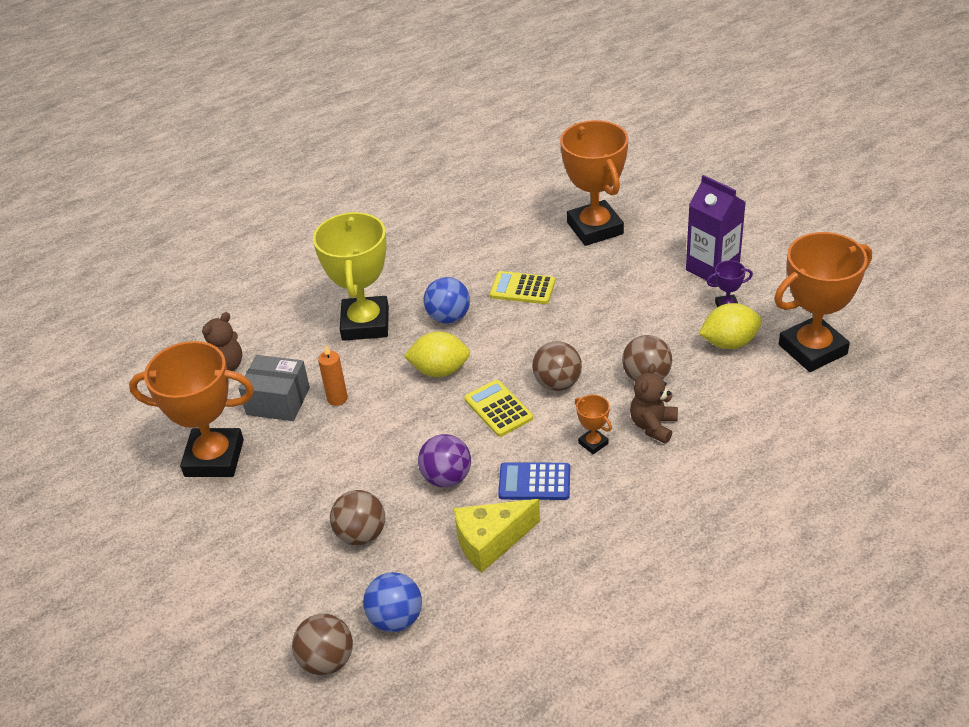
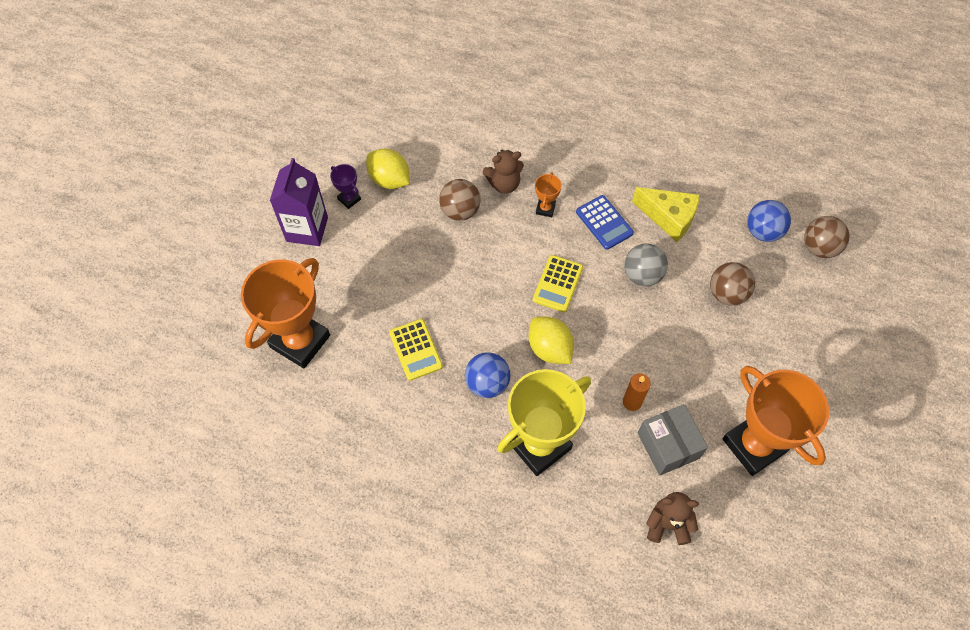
camera: 130 degrees left, 20 degrees up
(446, 478) = (642, 275): purple ball -> grey ball
(557, 383) = (505, 261): brown ball -> none
(812, 349) = (365, 131): orange trophy -> none

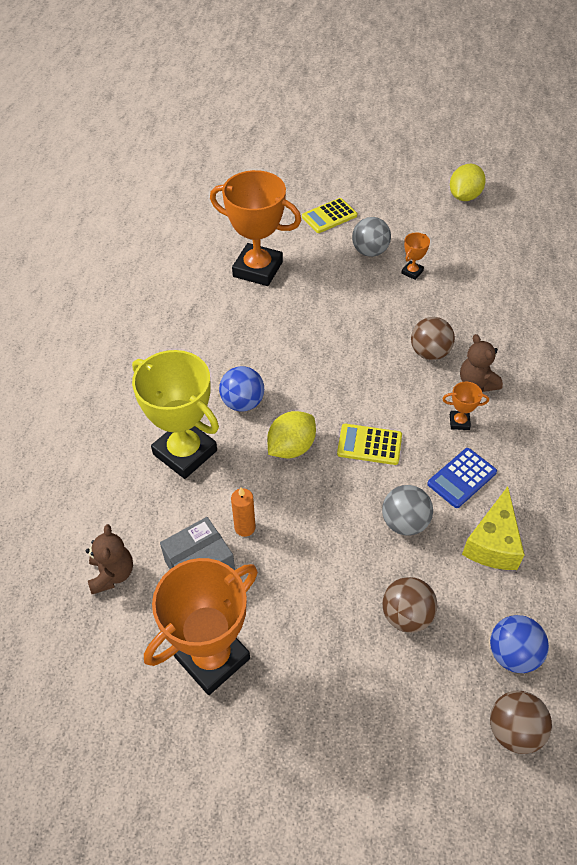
camera: 80 degrees right, 10 degrees down
(307, 229) = (370, 251): purple carton -> grey ball
(349, 199) = (412, 272): purple trophy -> orange trophy
(389, 180) = (445, 295): yellow lemon -> yellow lemon (464, 196)
(415, 350) = (266, 345): yellow calculator -> yellow calculator (329, 216)

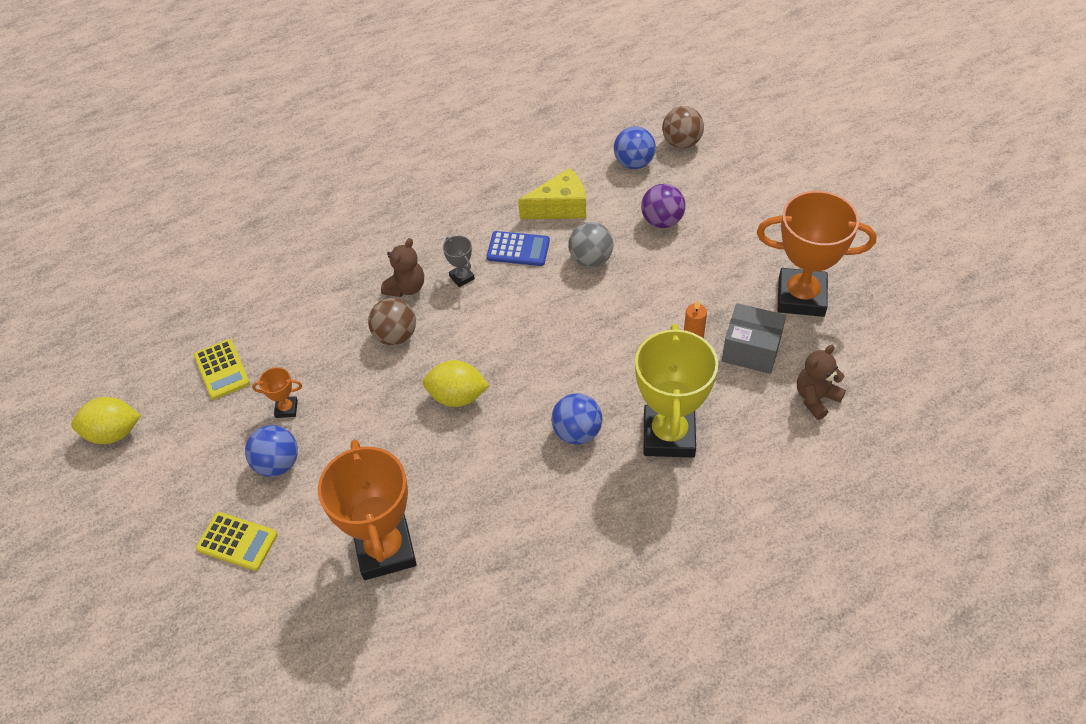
camera: 125 degrees left, 0 degrees up
(291, 447) = (590, 366): yellow lemon -> yellow lemon (457, 396)
(369, 444) = (538, 318): yellow calculator -> yellow calculator (222, 369)
(370, 251) = (277, 464): grey ball -> blue ball
(406, 615) = (662, 221): brown ball -> purple ball
(459, 422) = (462, 277): orange trophy -> grey trophy

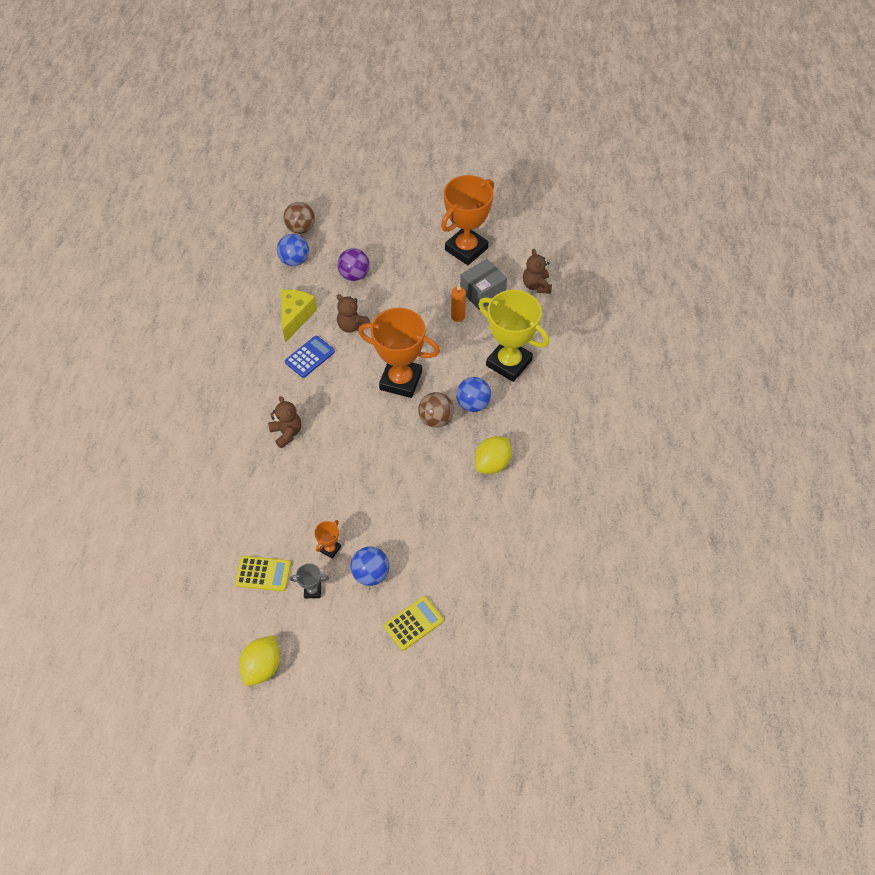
camera: 60 degrees left, 5 degrees up
(385, 550) = (480, 542): orange trophy -> orange trophy (401, 380)
(395, 336) = (322, 458): brown ball -> brown ball (436, 419)
(457, 396) = (398, 449): yellow lemon -> yellow lemon (492, 463)
(462, 277) = (305, 398): grey trophy -> grey trophy (312, 590)
(591, 259) = (352, 326): grey ball -> brown teddy bear

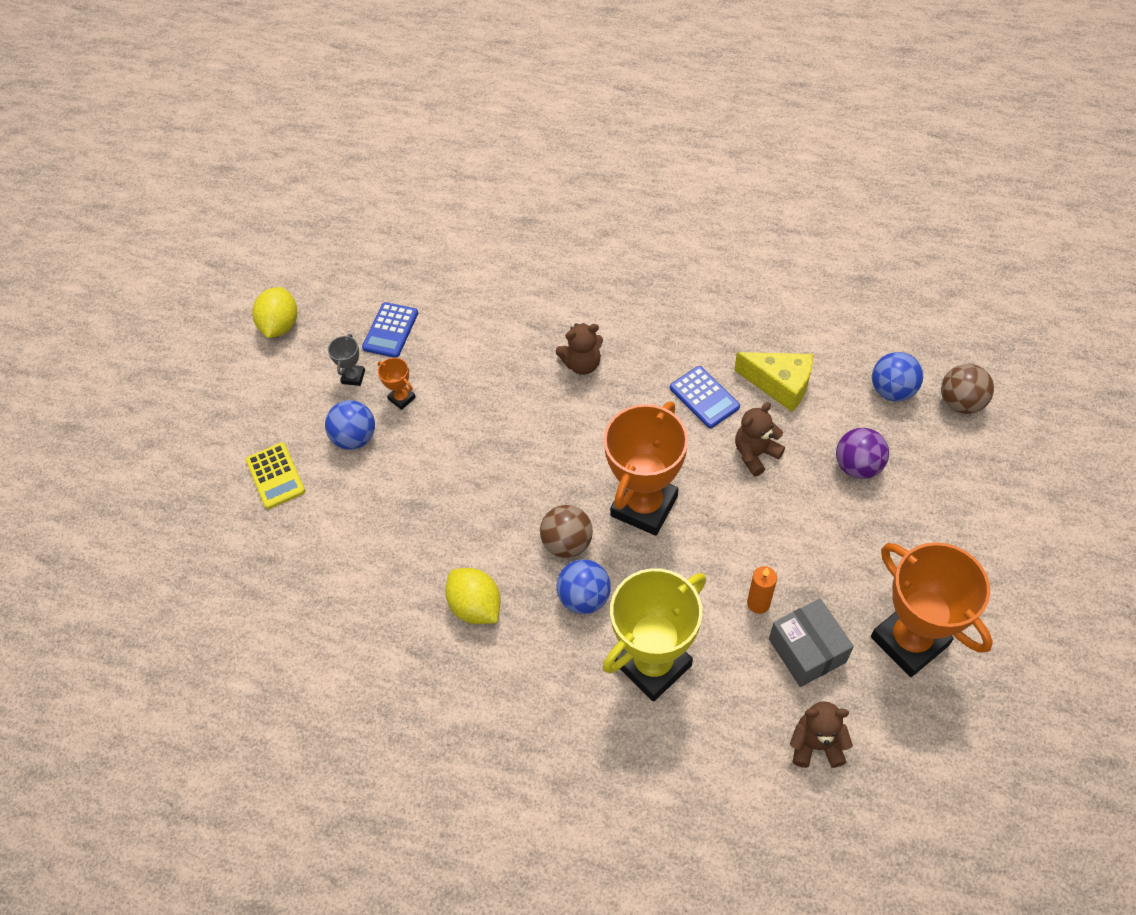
camera: 105 degrees right, 0 degrees up
(262, 666) = (280, 325): yellow lemon -> yellow lemon turned 60 degrees clockwise
(263, 574) = (390, 330): yellow calculator -> blue calculator

